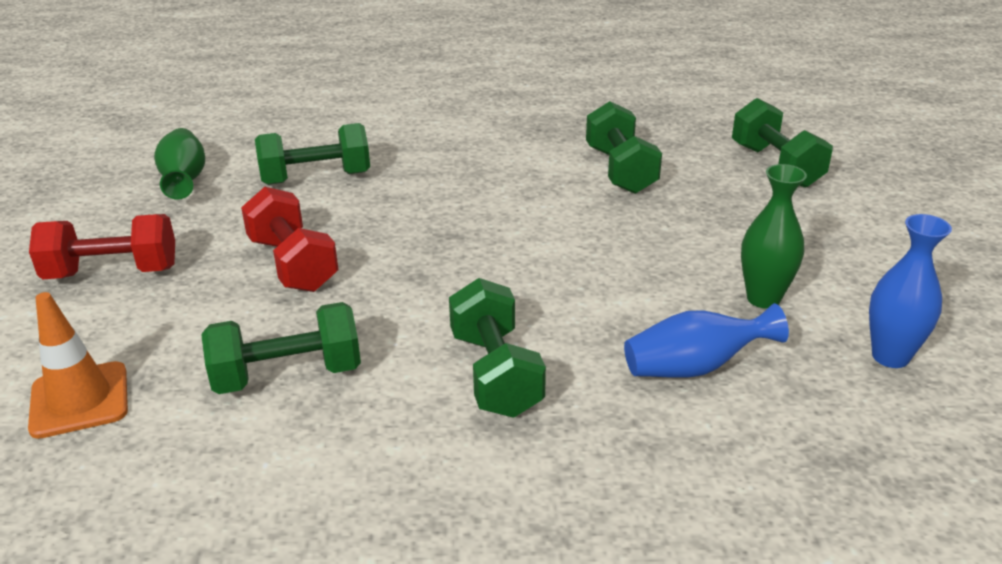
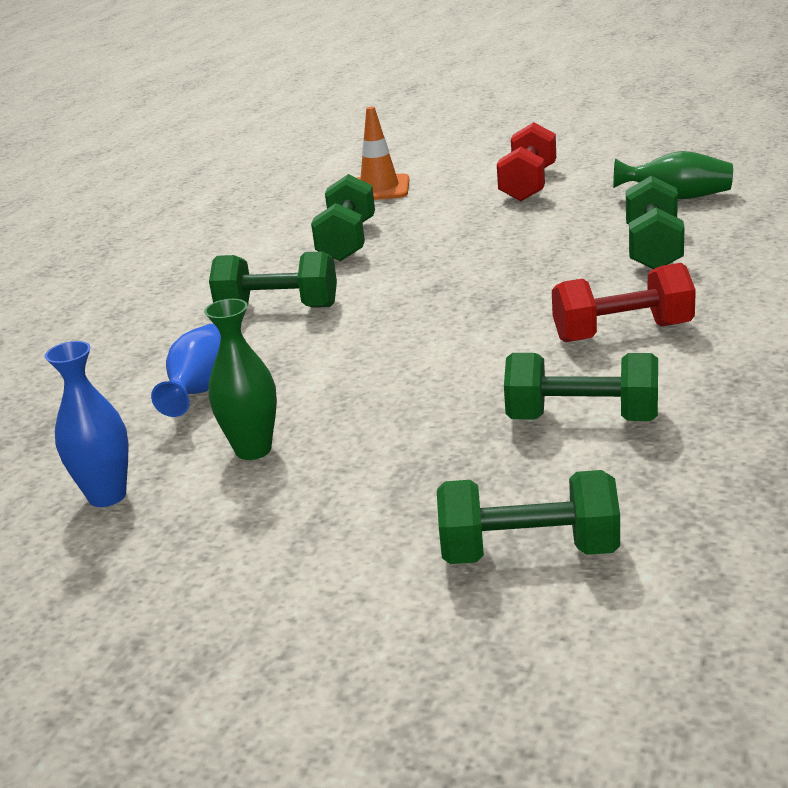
camera: 115 degrees right, 5 degrees down
(293, 264) = (493, 241): red dumbbell -> red dumbbell (622, 332)

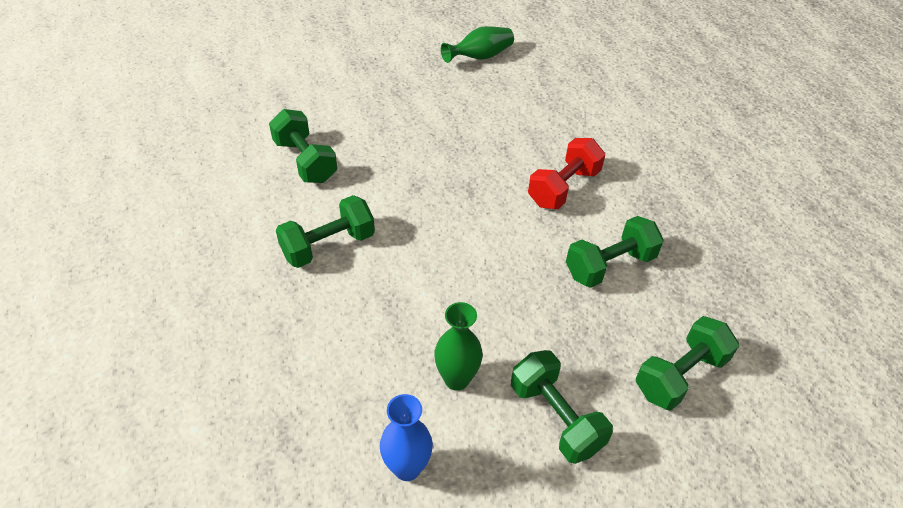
camera: 45 degrees left, 20 degrees up
(201, 390) = (361, 344): blue vase -> none
(379, 189) = (269, 98): orange traffic cone -> none
(528, 185) = (374, 67): red dumbbell -> none
(653, 249) = (511, 109): green dumbbell -> green dumbbell (556, 417)

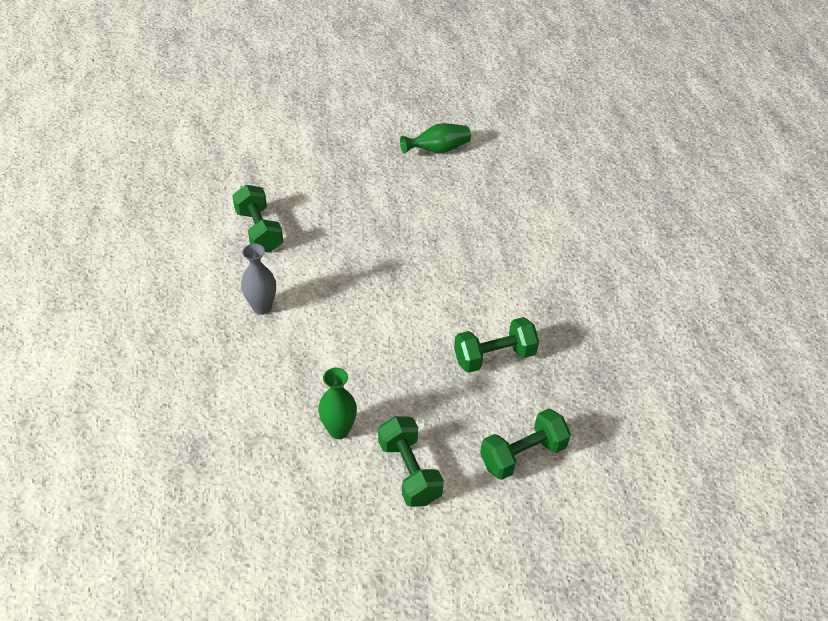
camera: 10 degrees right, 0 degrees up
(328, 245) = (262, 307): green dumbbell -> grey vase
(407, 467) = (282, 490): blue vase -> none
(563, 188) = (476, 283): red dumbbell -> none

